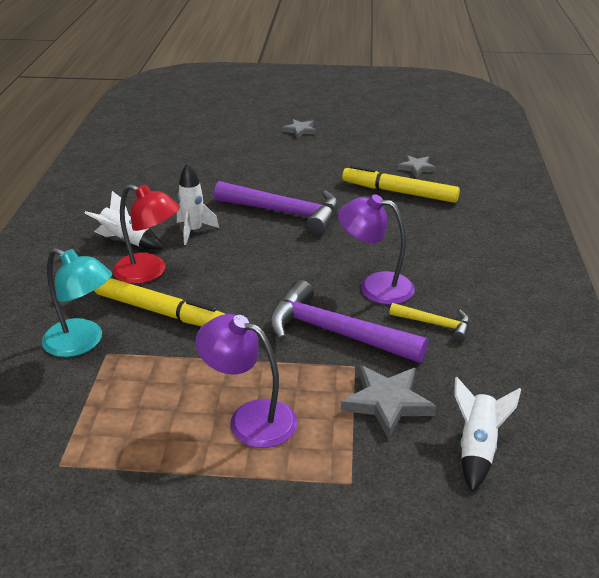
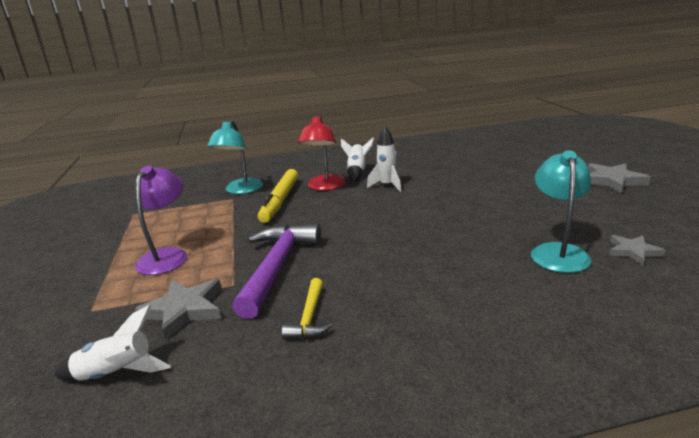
camera: 75 degrees right, 10 degrees down
(285, 212) = (449, 208): purple hammer -> none
(300, 130) = (612, 181): grey star -> grey star, size x1.60
(375, 286) = (358, 272): purple lamp -> none
(399, 192) = (557, 252): yellow marker -> turquoise lamp

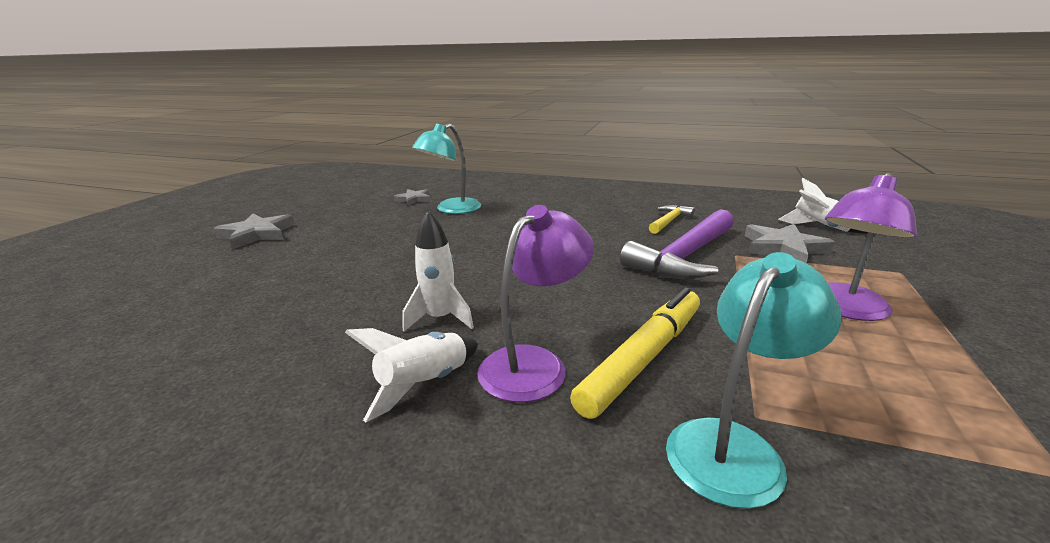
camera: 150 degrees left, 0 degrees up
(324, 187) = (534, 363): red lamp -> purple lamp

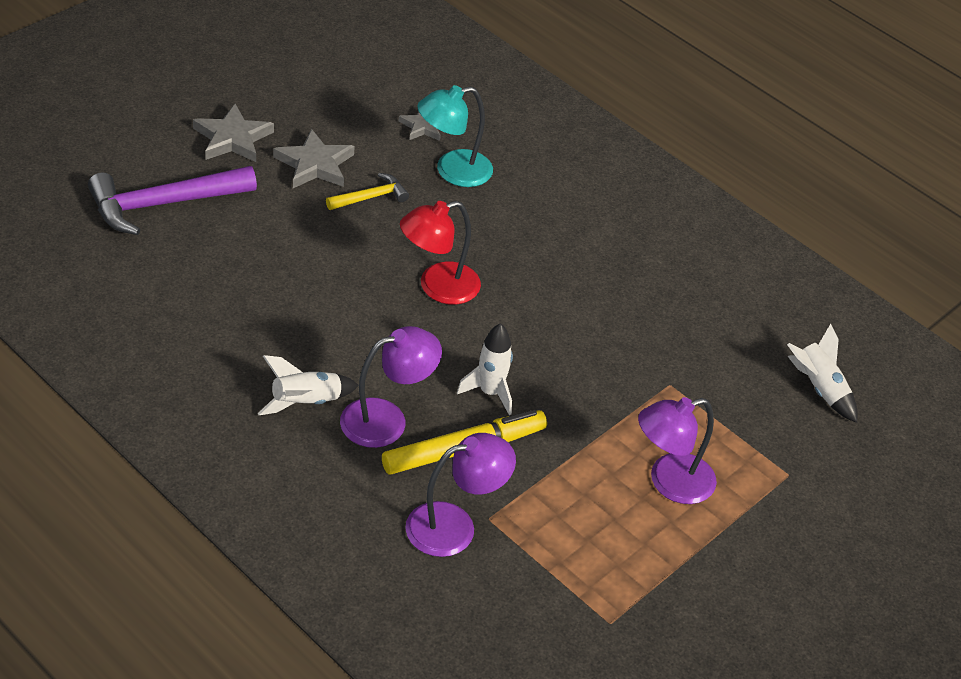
camera: 20 degrees right, 20 degrees up
(440, 319) = (347, 346): white rocket -> white rocket (490, 393)
(493, 259) = (438, 287): none -> red lamp
(669, 221) = (670, 304): yellow hammer -> yellow hammer (371, 197)
(684, 257) = (617, 365): purple hammer -> purple hammer (163, 204)
(734, 446) = (454, 526): turquoise lamp -> purple lamp
(783, 248) = (730, 397): grey star -> grey star (315, 164)

